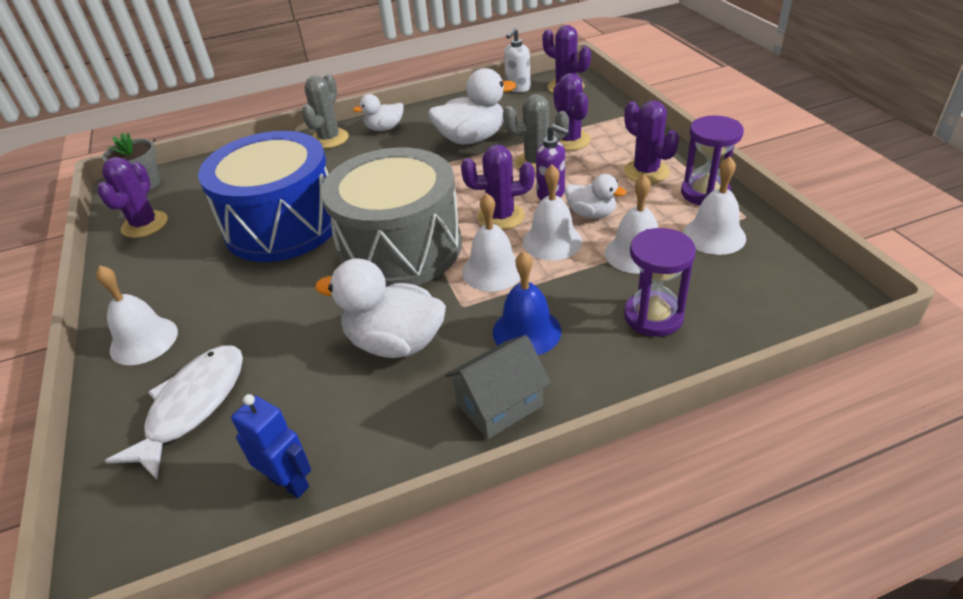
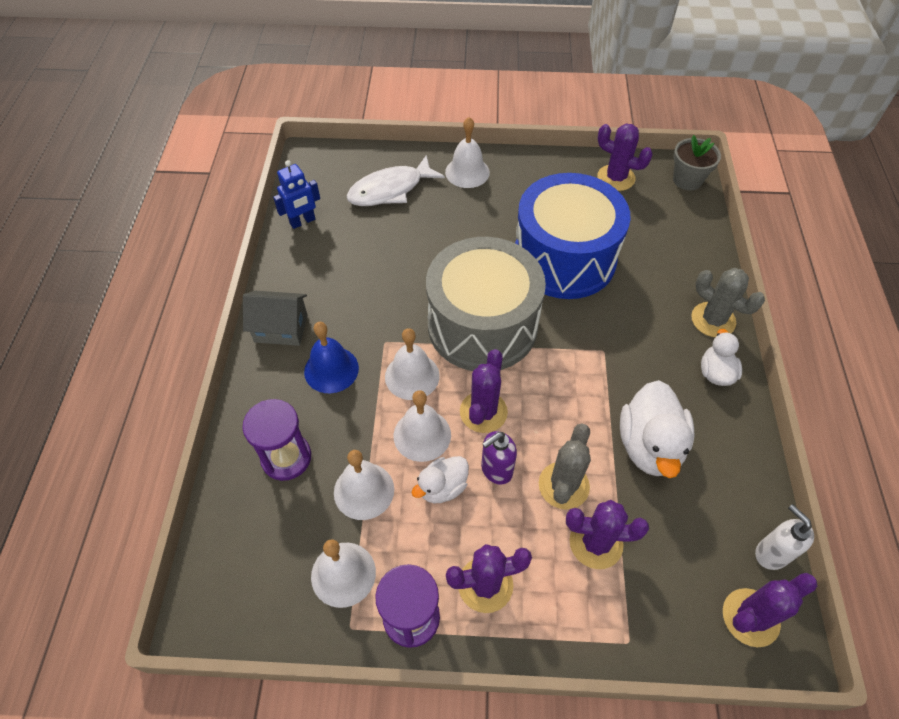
camera: 110 degrees right, 15 degrees up
(193, 406) = (390, 190): white fish -> white fish turned 105 degrees clockwise
(395, 343) = (374, 292): white duck -> none
(499, 405) = (281, 328): grey house -> grey house turned 75 degrees counterclockwise

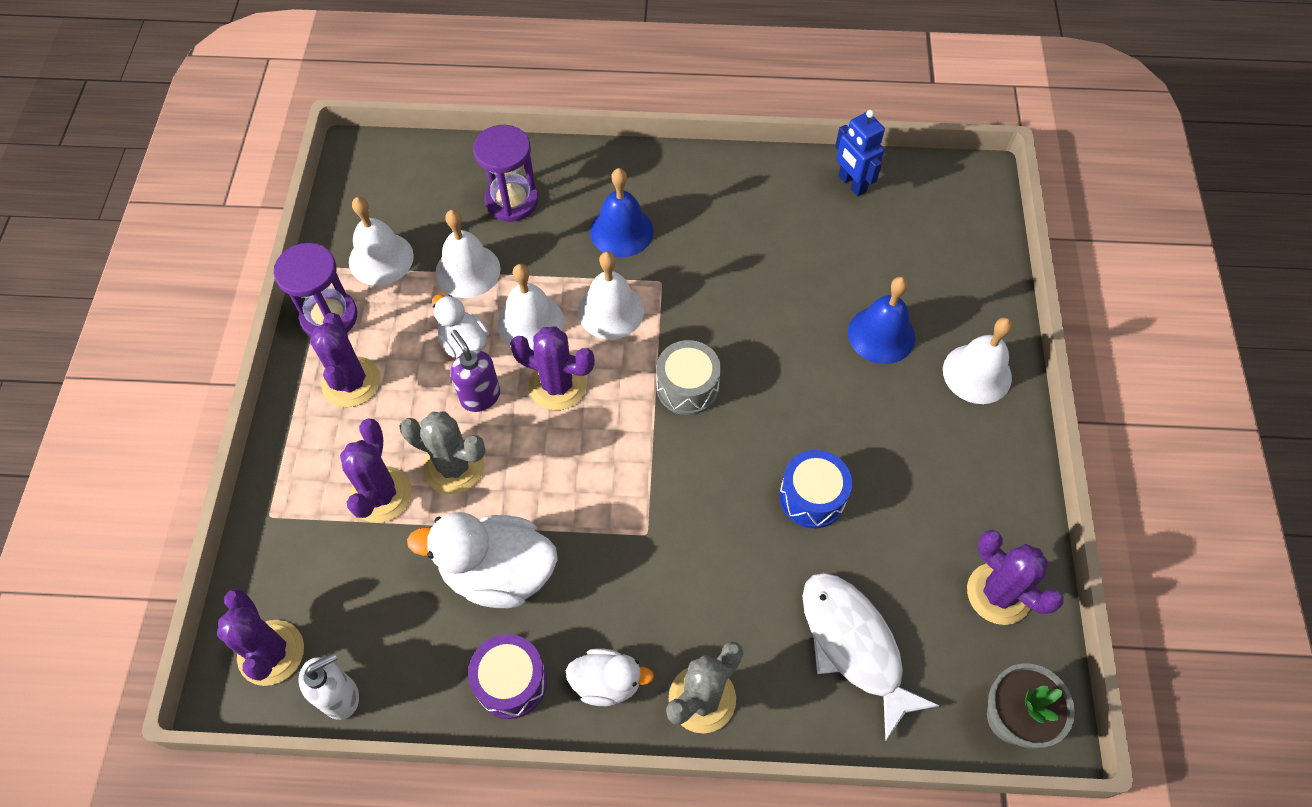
camera: 90 degrees right, 5 degrees up
(281, 328) = (679, 179): grey house -> none
(390, 190) = (924, 277): white fish -> white fish (854, 645)
(437, 215) = (881, 334): none -> blue bell
(482, 325) = (687, 387): grey drum -> grey drum, size x0.43
(564, 258) = (812, 497): blue drum -> blue drum, size x0.43
(616, 178) = (998, 593): purple cactus -> purple cactus turned 75 degrees counterclockwise
(729, 432) = (511, 682): none -> purple drum

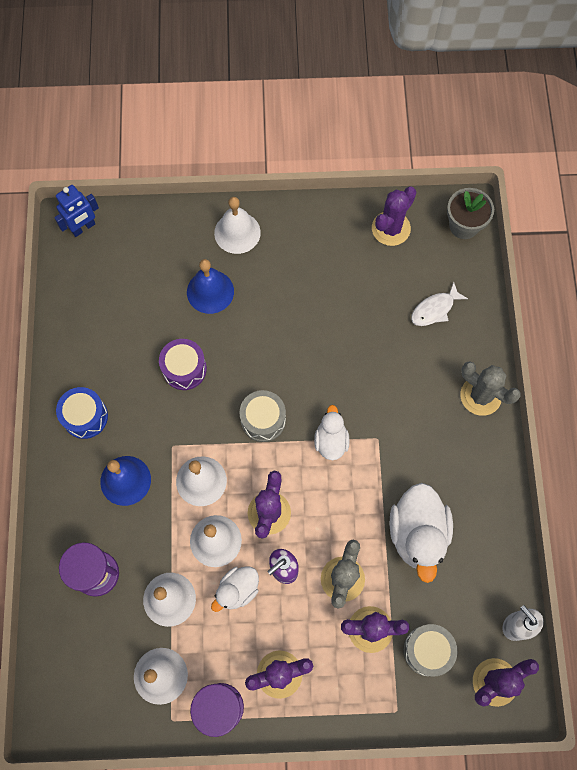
camera: 95 degrees left, 10 degrees up
(336, 565) = (427, 650): none -> grey drum
(511, 682) = (489, 514): purple drum -> purple drum (184, 369)
(607, 682) = (480, 454): white duck -> white duck (331, 441)
(812, 497) = (339, 335): blue drum -> blue drum (85, 417)
(851, 184) = (74, 311): blue robot -> blue robot (83, 228)
(854, 645) = (434, 309): white fish -> white fish, size x0.59

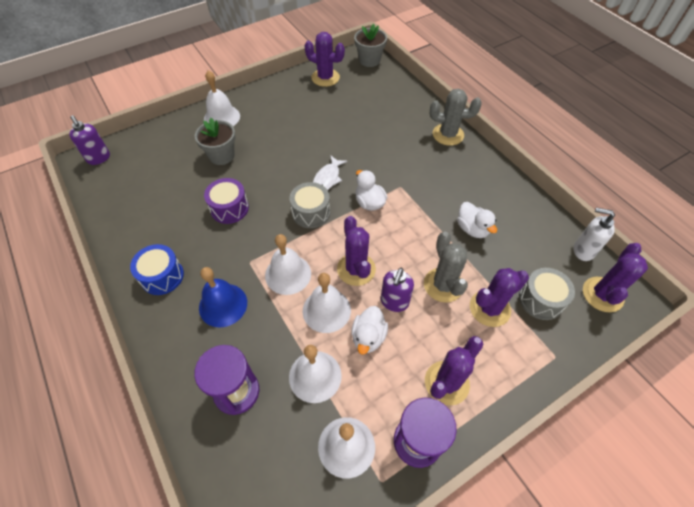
camera: 30 degrees left, 15 degrees down
(83, 228) = (99, 158): blue robot -> purple soap dispenser
(210, 291) = (221, 156): blue bell -> grey flower pot
(391, 228) = (325, 78): purple cactus -> purple cactus turned 75 degrees counterclockwise
(417, 534) = (472, 229): white duck -> white duck, size x0.58
(434, 309) = (383, 104): white fish -> white fish (327, 178)

